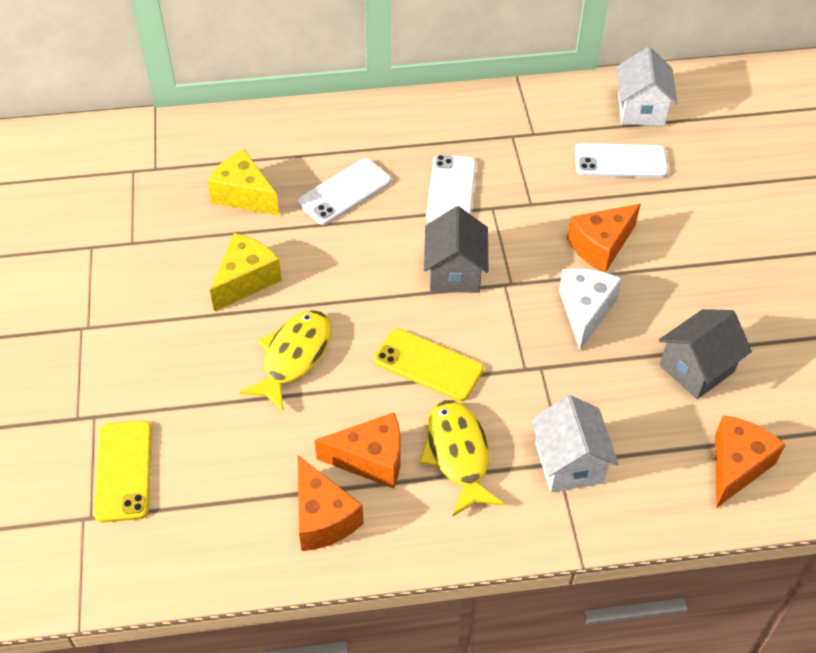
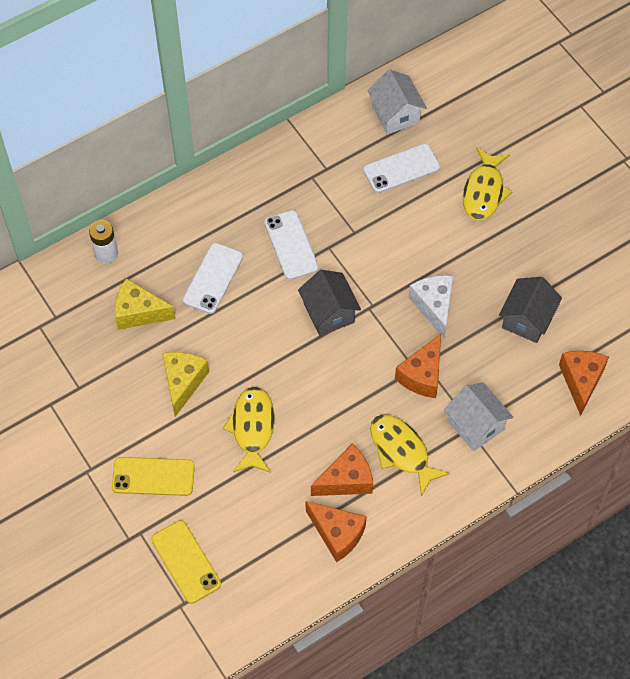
camera: 25 degrees left, 10 degrees up
(247, 130) = (106, 253): none -> white battery
(428, 365) = (348, 394): yellow phone -> yellow phone (153, 476)
(600, 246) = (420, 249): orange cheese -> orange cheese (422, 375)
(708, 216) = (484, 191): none -> yellow fish

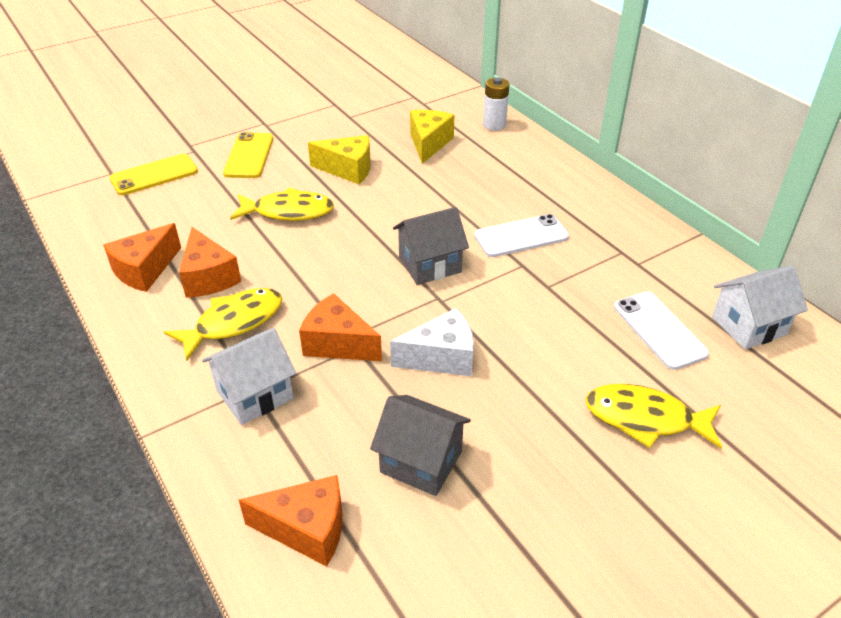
camera: 90 degrees right, 20 degrees down
(213, 278) = (471, 184): white phone -> none

